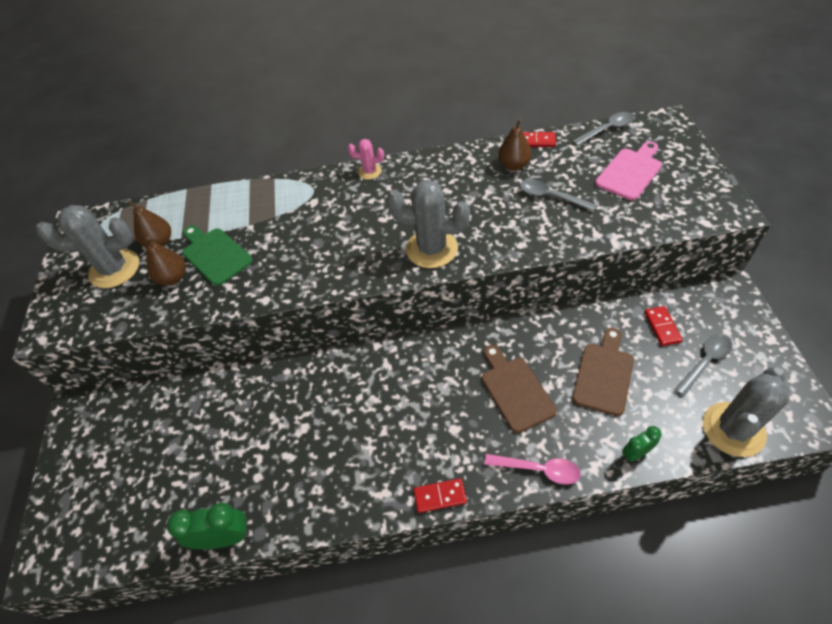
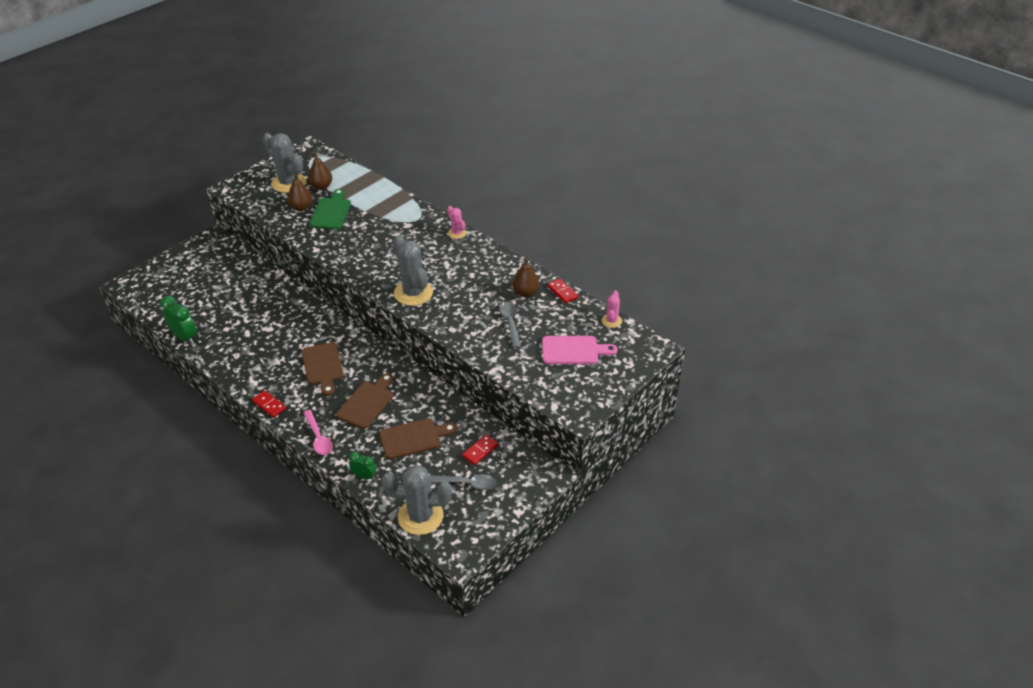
camera: 45 degrees right, 10 degrees down
(419, 403) = (323, 366): none -> brown cutting board
(607, 129) = (611, 321): grey spoon -> pink cactus

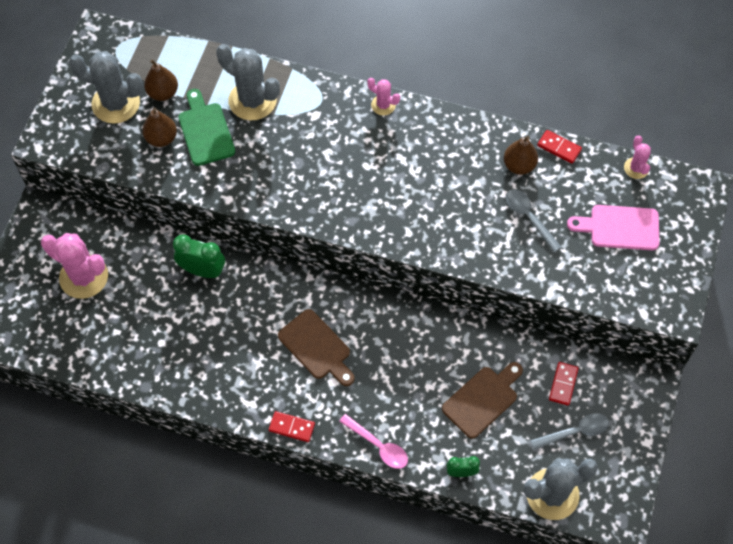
camera: 25 degrees left, 20 degrees up
(184, 337) = (119, 377): green clock -> green clock (203, 271)
(209, 279) = (84, 277): none -> pink cactus
(367, 403) = (401, 375): brown cutting board -> none
(413, 293) = (391, 219): grey cactus -> grey cactus (252, 100)
(573, 350) = (620, 228): pink cutting board -> pink cutting board turned 150 degrees counterclockwise

